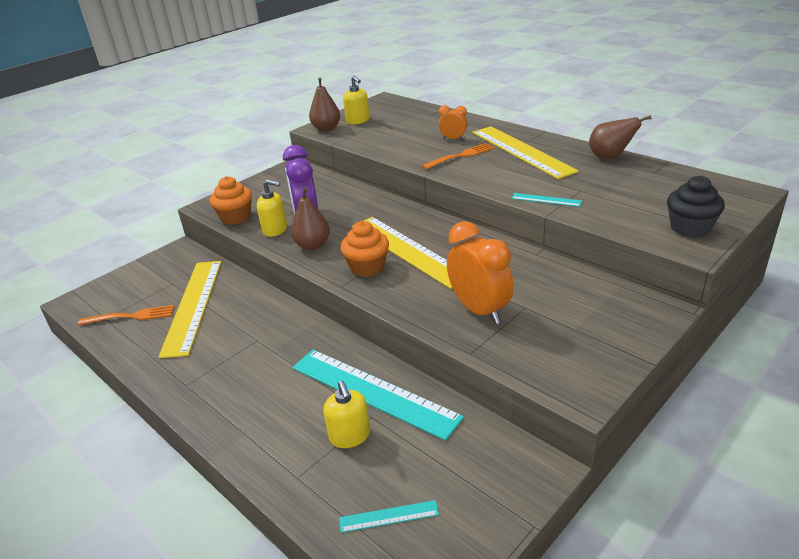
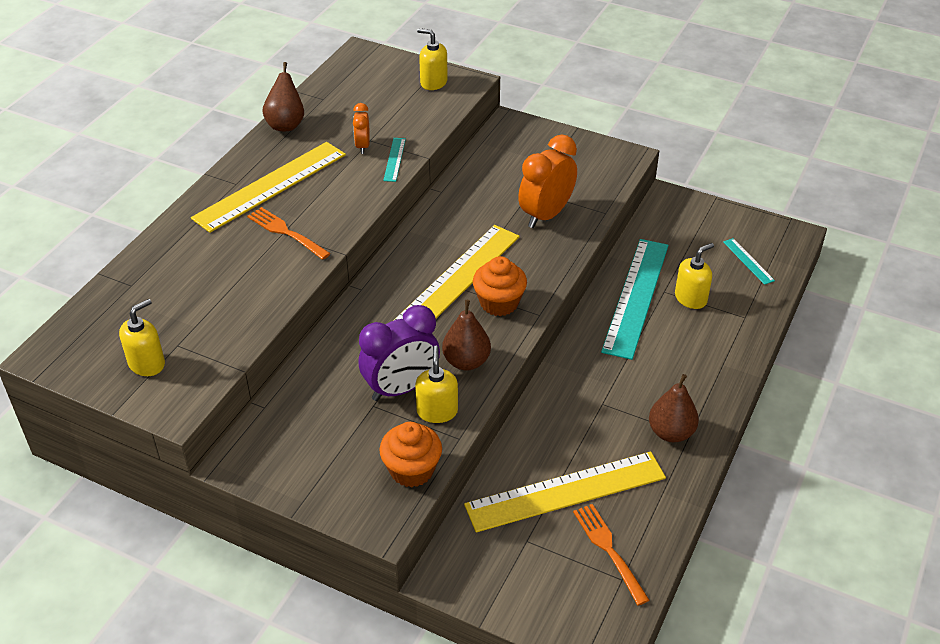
camera: 110 degrees left, 10 degrees up
(326, 129) = (178, 395): brown pear -> brown pear (671, 432)
(453, 139) = (229, 247): orange clock -> orange clock (362, 146)
(690, 228) = (433, 82): black cupcake -> yellow soap dispenser

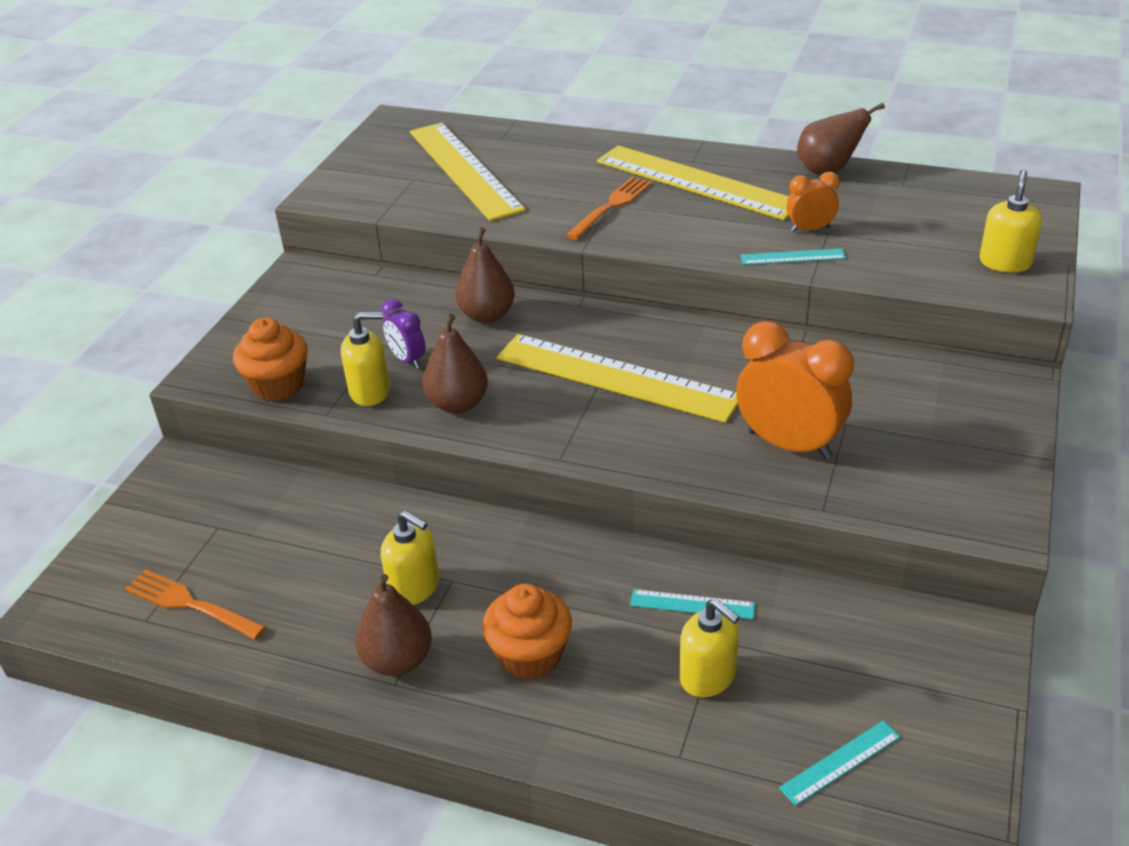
camera: 85 degrees right, 5 degrees down
(147, 363) = (385, 169): yellow soap dispenser -> yellow soap dispenser (414, 587)
(356, 339) = (487, 315): none -> brown pear
(401, 388) = (407, 360): purple clock -> purple clock, size x0.53
(499, 303) = (576, 419): orange cupcake -> orange cupcake (530, 655)
(565, 491) = (292, 555): yellow ruler -> yellow ruler (464, 169)
(609, 550) = (192, 604): orange fork -> orange fork turned 120 degrees counterclockwise
(636, 297) = (692, 604): turquoise ruler -> turquoise ruler, size x0.42

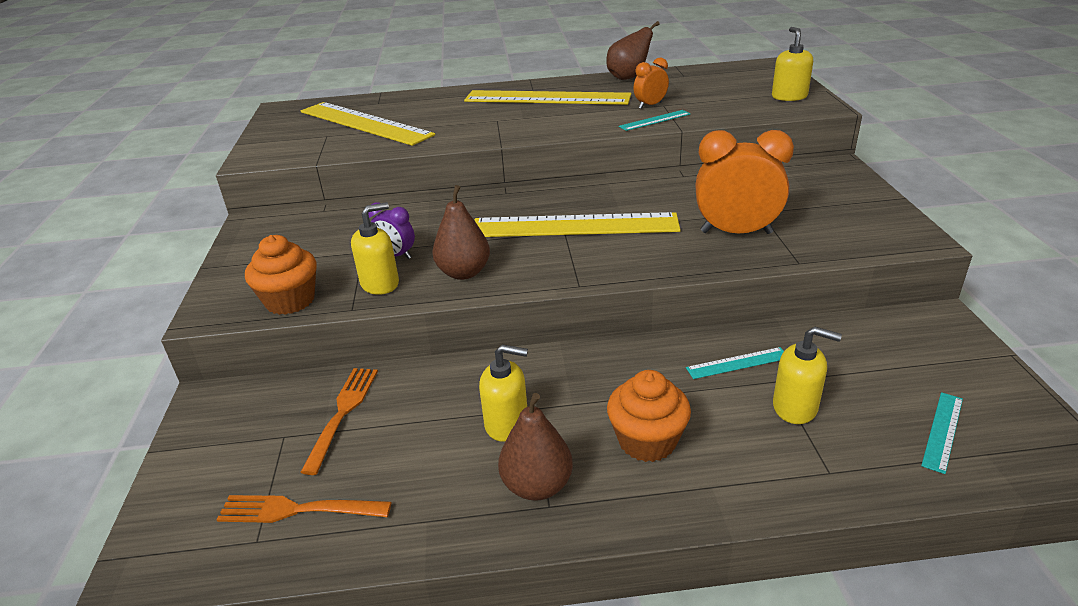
camera: 25 degrees left, 5 degrees down
(487, 315) = (439, 214): brown pear -> none
(611, 207) = (499, 121): orange fork -> orange fork (342, 414)

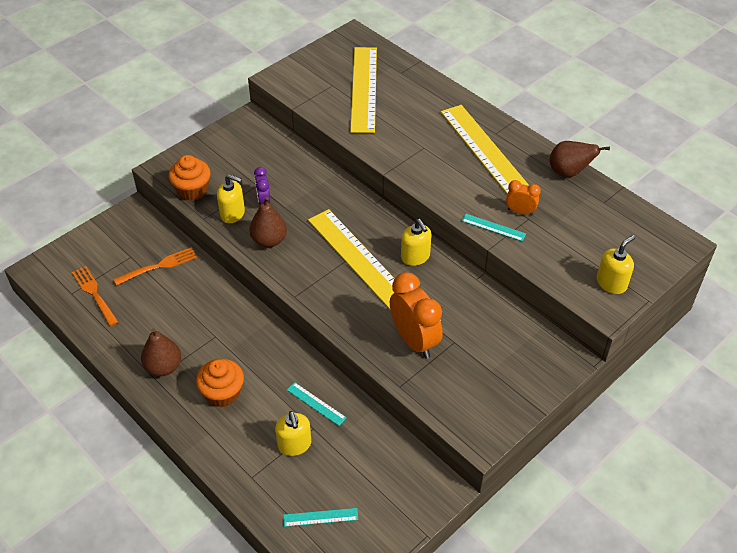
camera: 50 degrees right, 15 degrees up
(507, 424) = (196, 332): yellow soap dispenser -> yellow soap dispenser (415, 257)

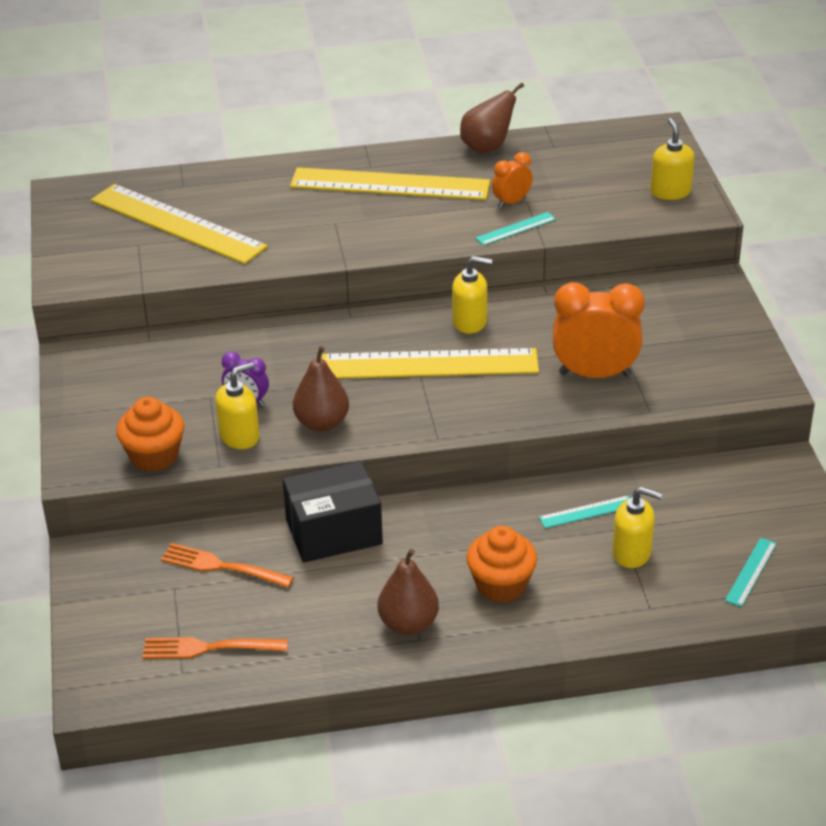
camera: 55 degrees left, 10 degrees down
(158, 266) = (223, 566): orange fork -> orange fork turned 75 degrees counterclockwise
(216, 297) = (334, 532): none -> black box

